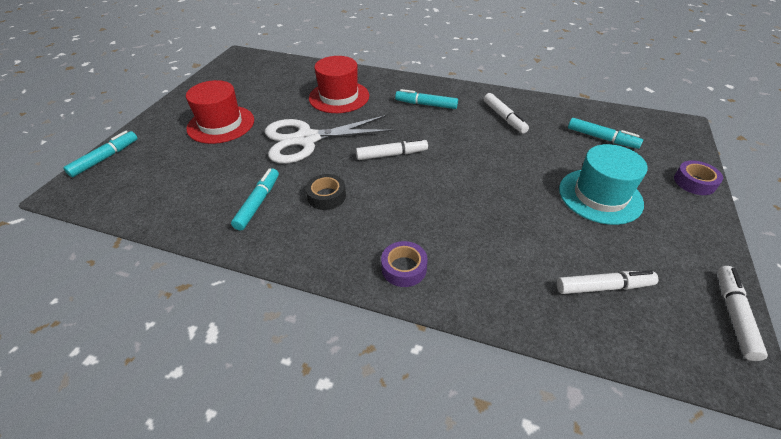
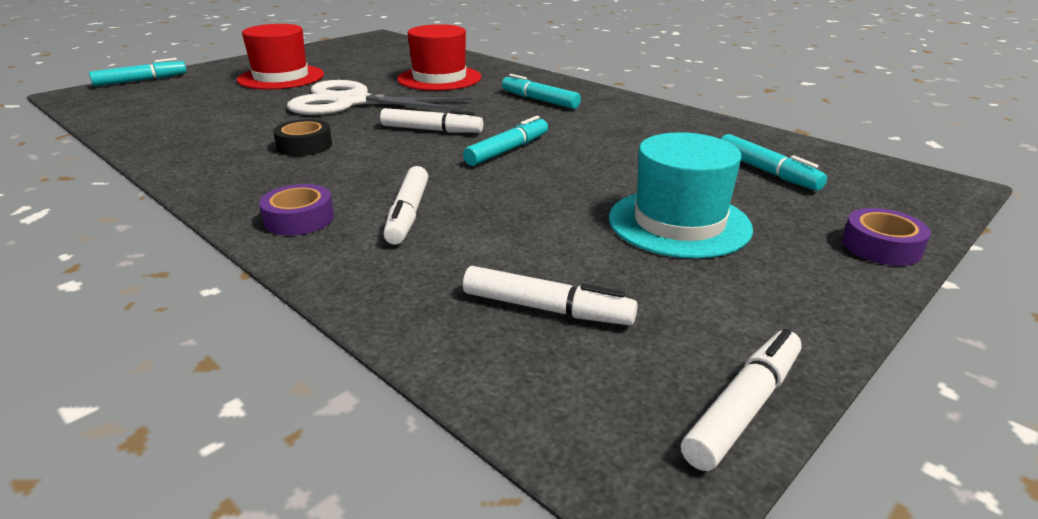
camera: 25 degrees right, 15 degrees down
(258, 203) = (226, 135): turquoise marker -> turquoise marker (508, 150)
(504, 117) = (634, 127): white marker -> white marker (408, 214)

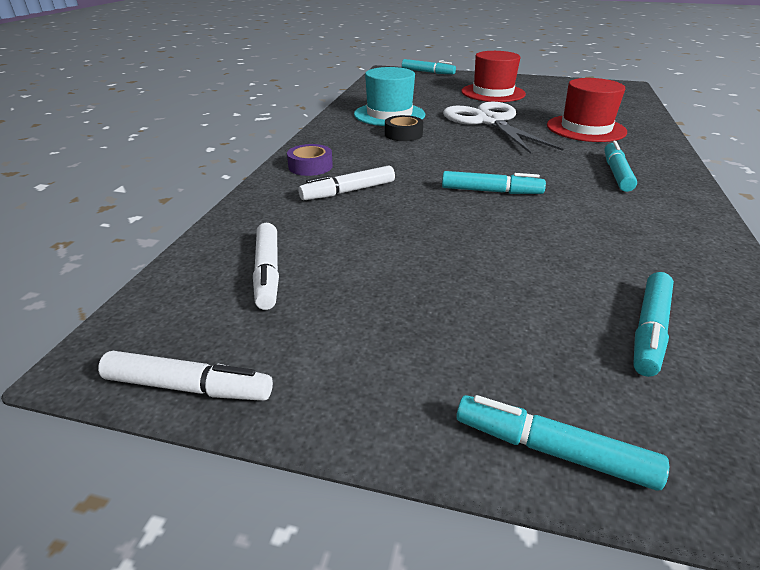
camera: 60 degrees right, 5 degrees up
(431, 130) = (484, 157): white marker -> none
(679, 223) = (454, 298): turquoise hat -> turquoise hat (389, 114)
(881, 246) = (552, 450): purple tape -> turquoise marker

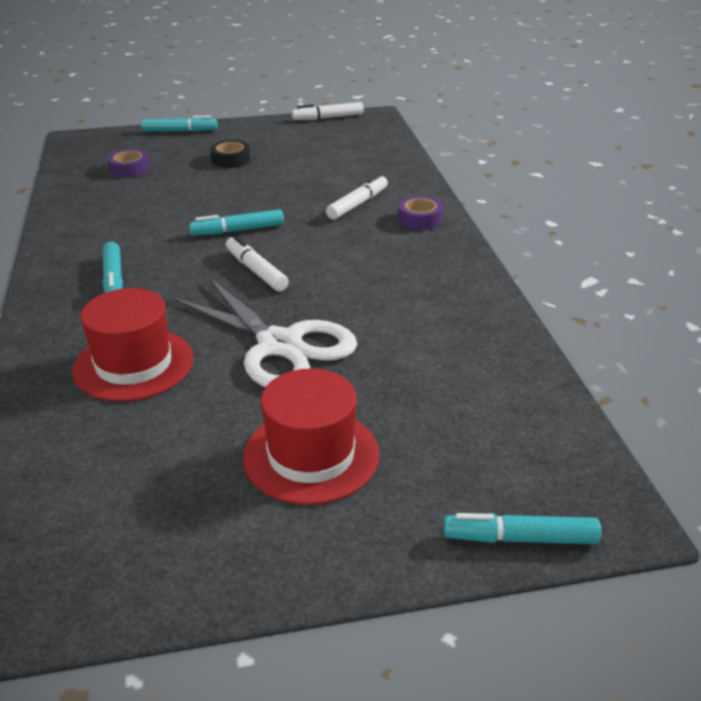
camera: 155 degrees right, 0 degrees up
(267, 272) = (348, 151): white marker -> white marker (256, 271)
(389, 114) = (432, 324): turquoise hat -> none
(403, 134) = (375, 286): black tape -> black tape (231, 160)
(649, 330) = (129, 169): turquoise marker -> purple tape

